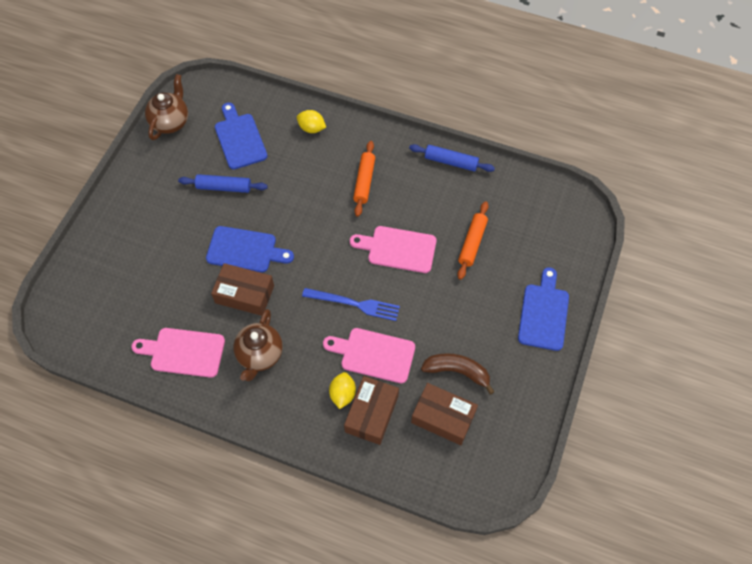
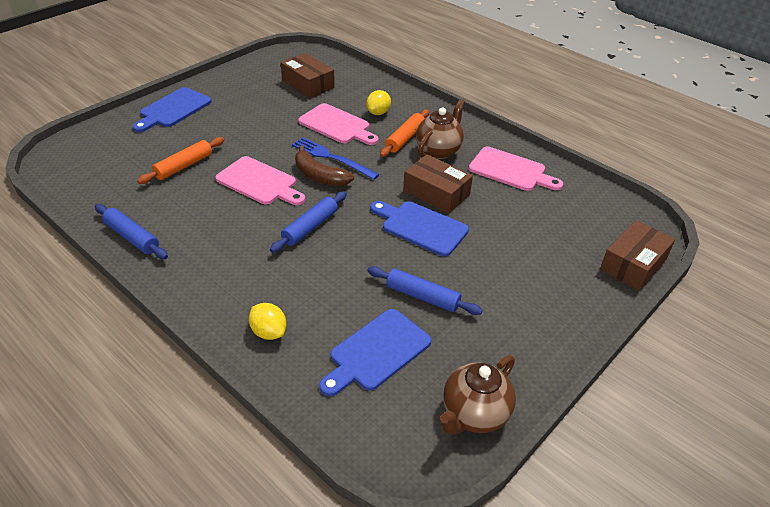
camera: 160 degrees left, 20 degrees down
(239, 138) = (376, 352): blue cutting board -> blue cutting board turned 45 degrees clockwise
(331, 218) = (310, 227): none -> blue rolling pin
(364, 181) = (247, 249): orange rolling pin -> orange rolling pin (405, 138)
(372, 414) = (361, 98): brown box -> brown box (633, 264)
(457, 371) = (276, 100): brown banana -> brown banana (319, 176)

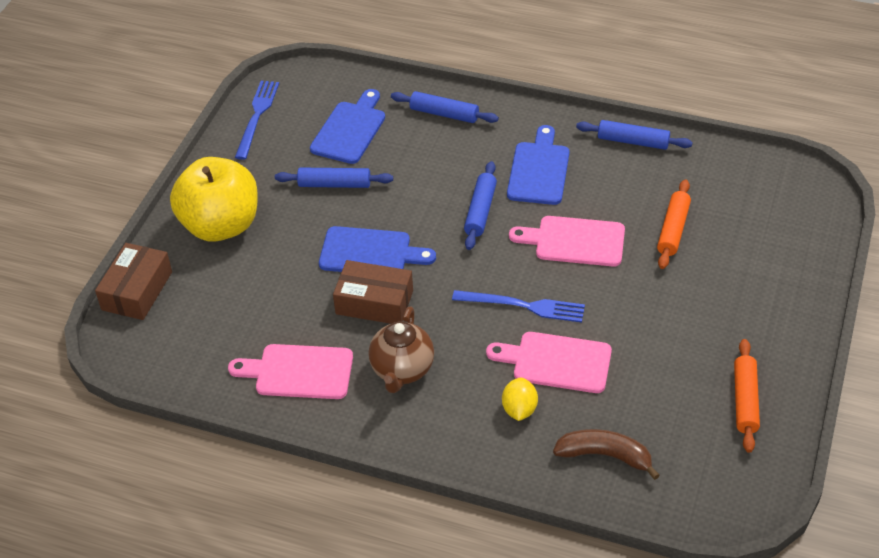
camera: 160 degrees right, 5 degrees up
(173, 109) = (780, 304): blue cutting board -> blue cutting board (539, 170)
(269, 332) = (444, 114): yellow lemon -> blue rolling pin
(308, 84) = (659, 430): brown box -> none
(319, 176) = (518, 275): brown banana -> brown banana (605, 455)
(405, 138) = (456, 374): orange rolling pin -> orange rolling pin (745, 400)
(474, 414) = (257, 116): brown teapot -> blue fork
(546, 295) = (221, 225): none -> yellow apple

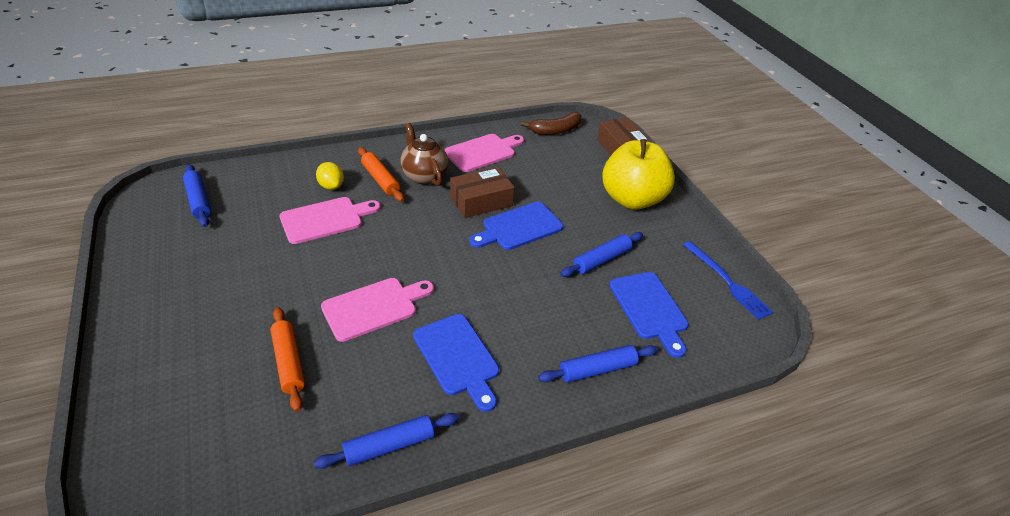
camera: 135 degrees right, 5 degrees down
(480, 211) = (472, 294): blue rolling pin -> blue rolling pin (198, 200)
(523, 306) = (377, 242): blue fork -> none
(605, 455) = (257, 185): brown banana -> brown banana (555, 130)
(745, 400) = (164, 253): orange rolling pin -> orange rolling pin (380, 179)

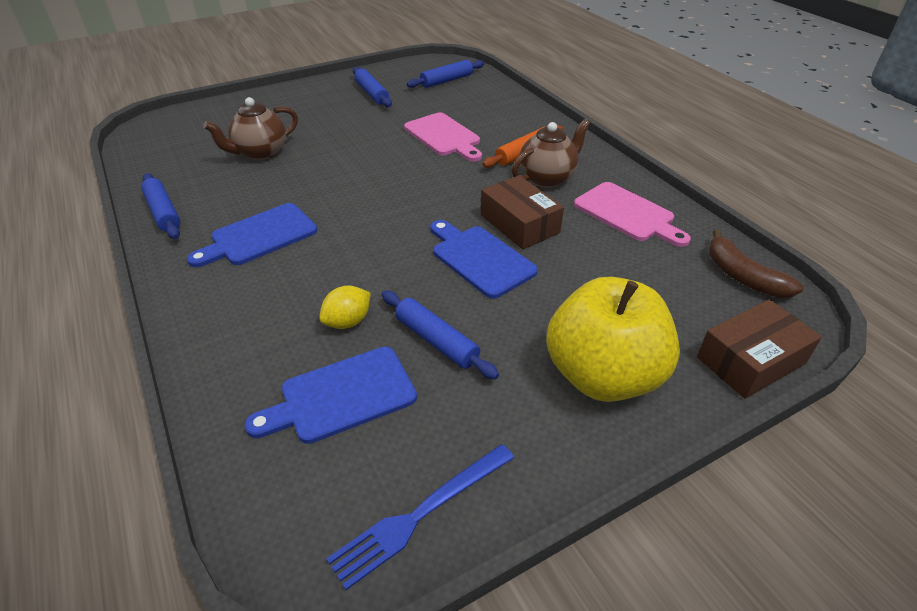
camera: 85 degrees right, 0 degrees up
(289, 362) = (260, 153): orange rolling pin -> brown teapot
(331, 186) = (497, 130): yellow lemon -> yellow lemon (348, 322)
(374, 307) = (326, 180): pink cutting board -> none
(597, 369) = (233, 342): blue rolling pin -> blue rolling pin (372, 93)

